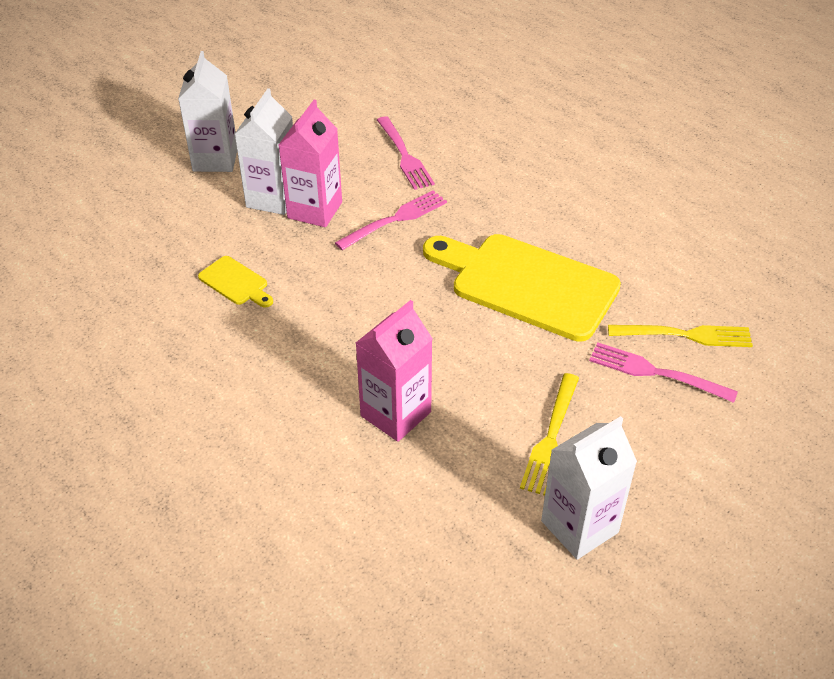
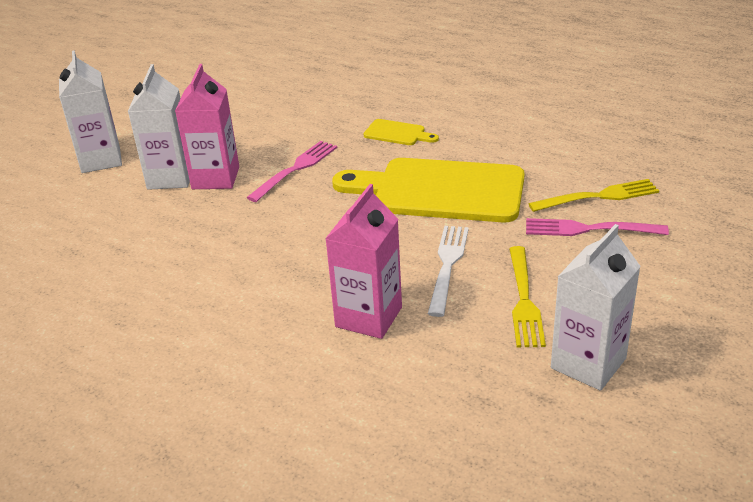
camera: 15 degrees left, 10 degrees down
(236, 282) = (162, 249): yellow cutting board -> yellow cutting board (397, 133)
(404, 155) = (282, 122): pink fork -> none
(495, 376) = (447, 265): none -> white fork

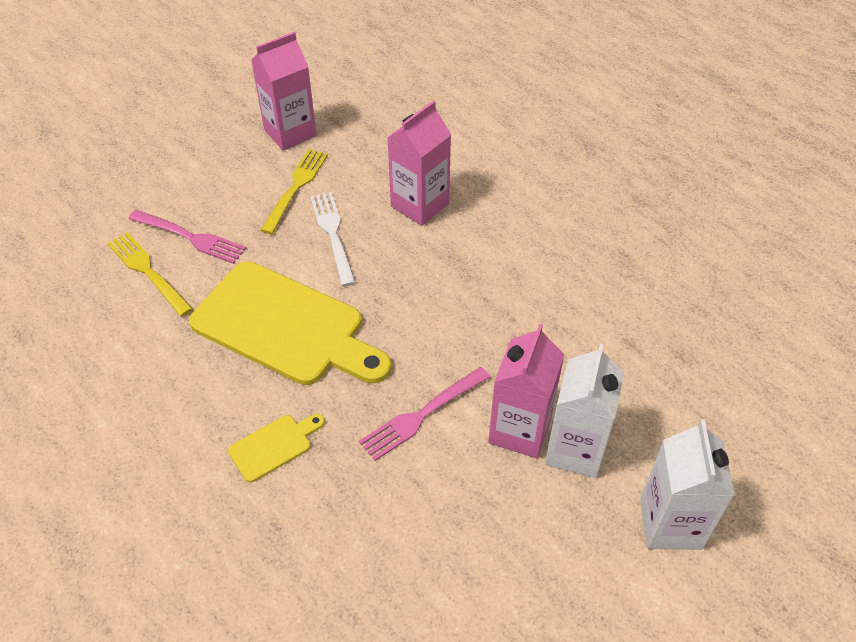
camera: 165 degrees left, 15 degrees up
(397, 133) = (274, 446): yellow cutting board -> yellow cutting board turned 105 degrees clockwise
(447, 265) = (333, 234): white fork -> white fork turned 135 degrees clockwise
(588, 363) = (290, 133): white carton -> pink carton
(598, 196) = (148, 271): yellow fork -> yellow fork turned 45 degrees clockwise

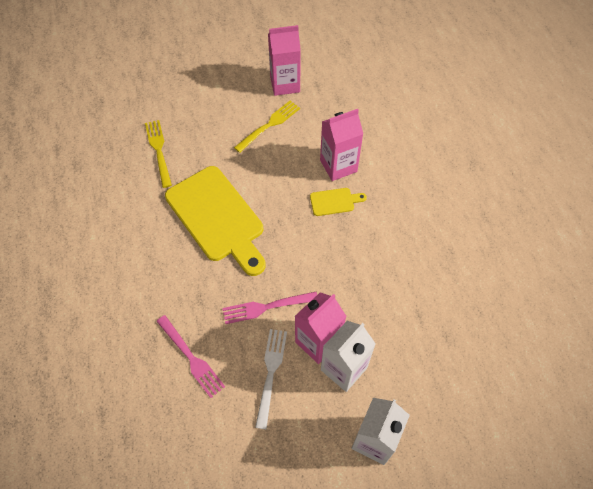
camera: 25 degrees right, 10 degrees up
(190, 237) = (192, 137): pink fork -> pink fork (191, 358)
(274, 446) = (175, 290): yellow cutting board -> yellow cutting board (334, 201)
(333, 234) = (275, 166): white fork -> white fork (270, 373)

